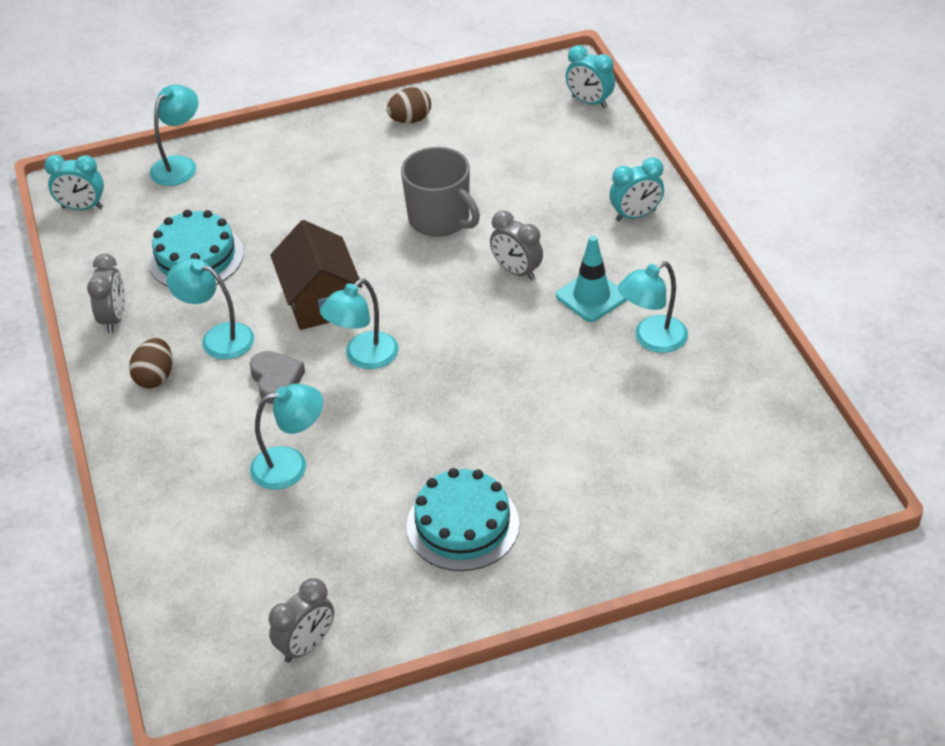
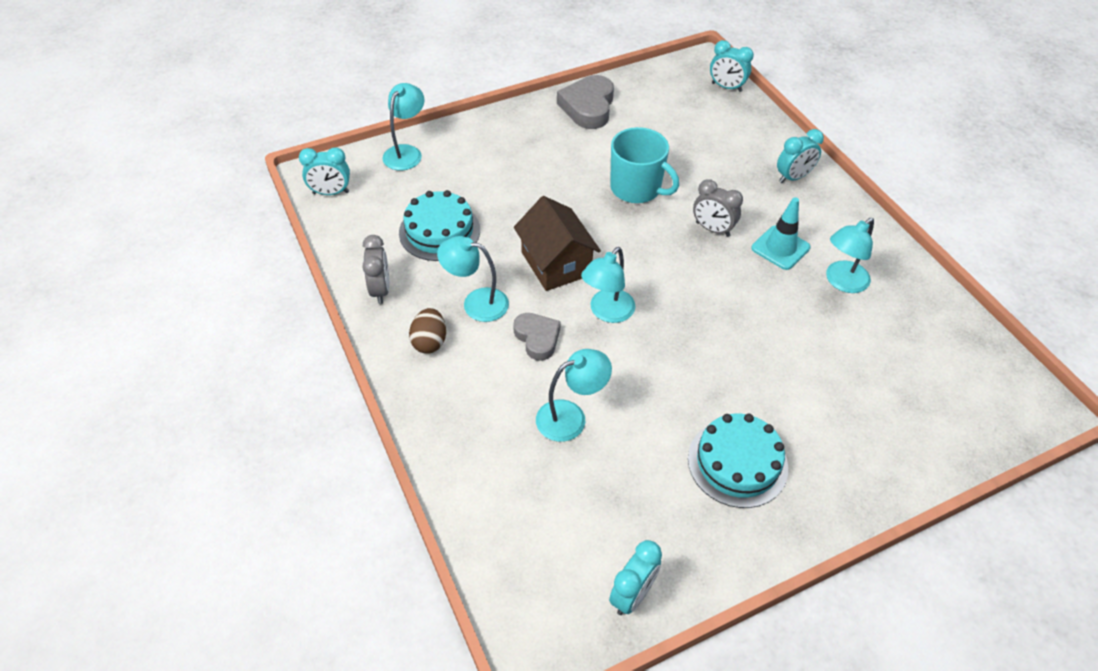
camera: 10 degrees left, 5 degrees up
(306, 645) = (632, 595): grey clock -> turquoise clock
(410, 120) = (588, 107): brown egg -> grey heart
(440, 219) = (637, 188): grey mug -> turquoise mug

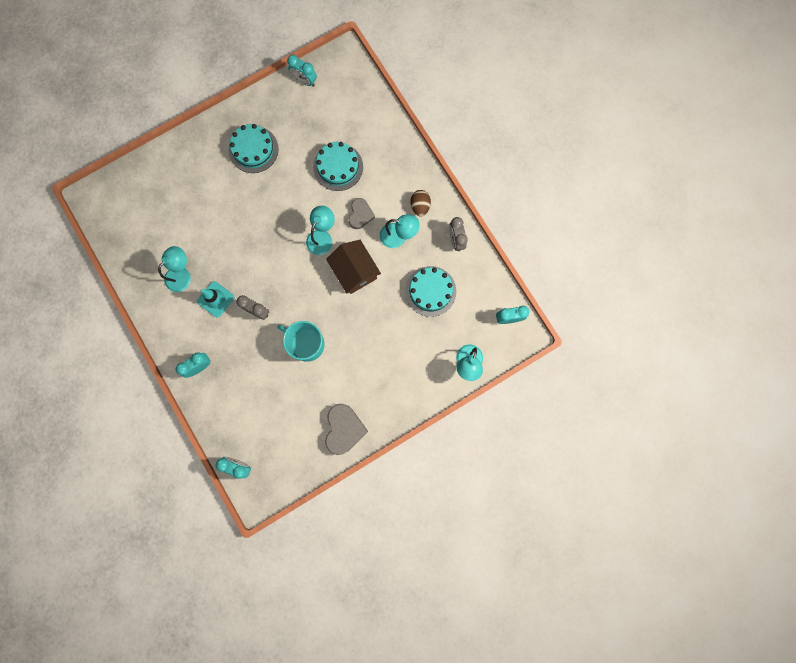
camera: 175 degrees right, 30 degrees up
(537, 338) = (360, 215): grey heart -> grey heart turned 135 degrees counterclockwise
(571, 417) = (338, 167): turquoise lamp -> turquoise cake
(632, 595) = (304, 81): turquoise clock -> turquoise clock turned 90 degrees counterclockwise

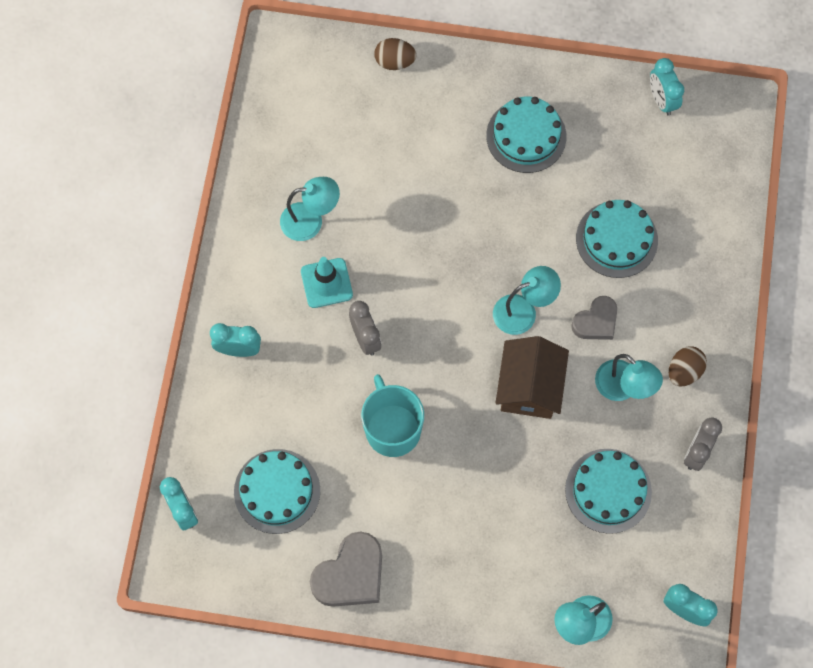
camera: 40 degrees right, 10 degrees down
(157, 161) = (395, 61): none -> brown egg
(276, 419) = (277, 491): none -> turquoise cake

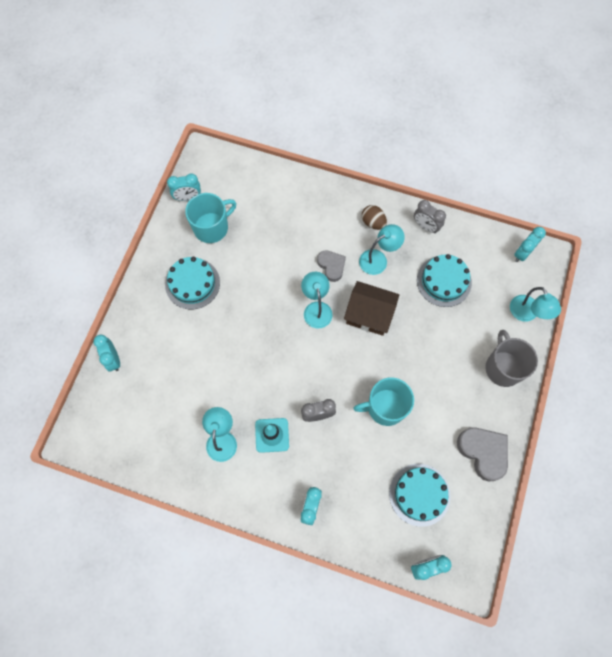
camera: 80 degrees left, 0 degrees up
(395, 61) = (113, 359): brown egg -> turquoise clock
(484, 593) = (503, 367): none -> grey mug
(616, 239) = (278, 243): turquoise cake -> none
(620, 143) = (212, 227): none -> turquoise mug

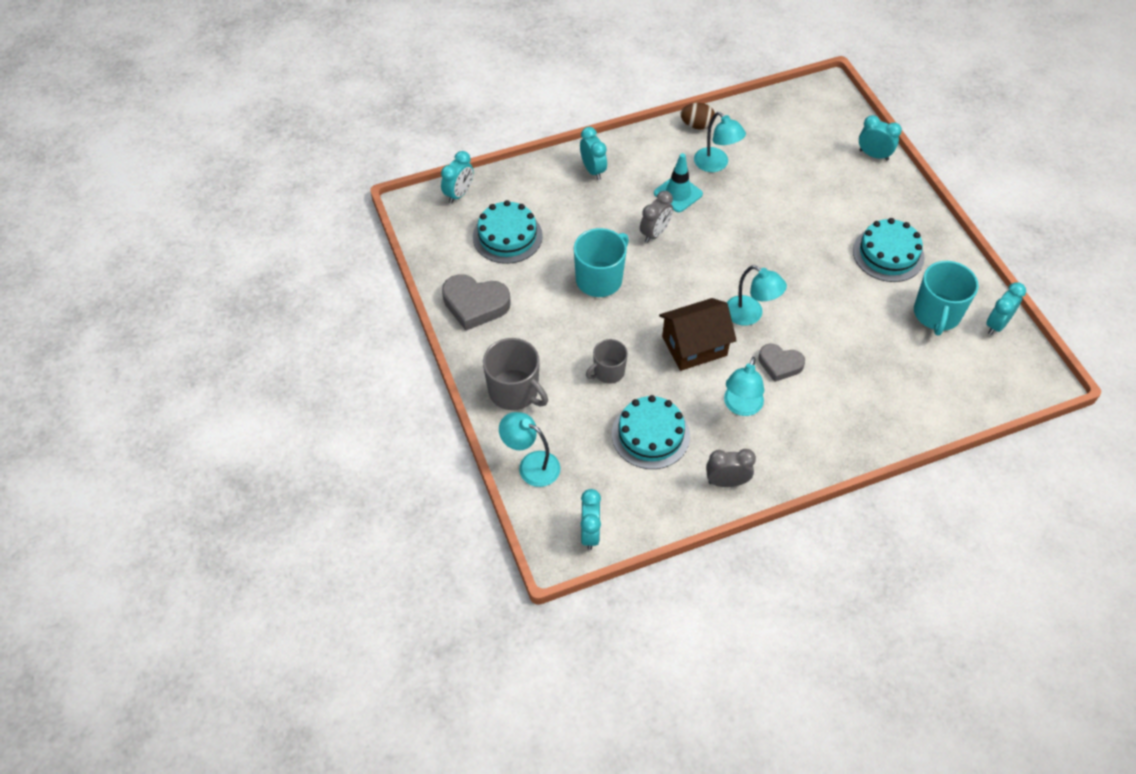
camera: 140 degrees right, 15 degrees down
(373, 222) = (787, 442): brown egg -> brown egg (696, 125)
(435, 337) = (608, 372): none -> grey mug

